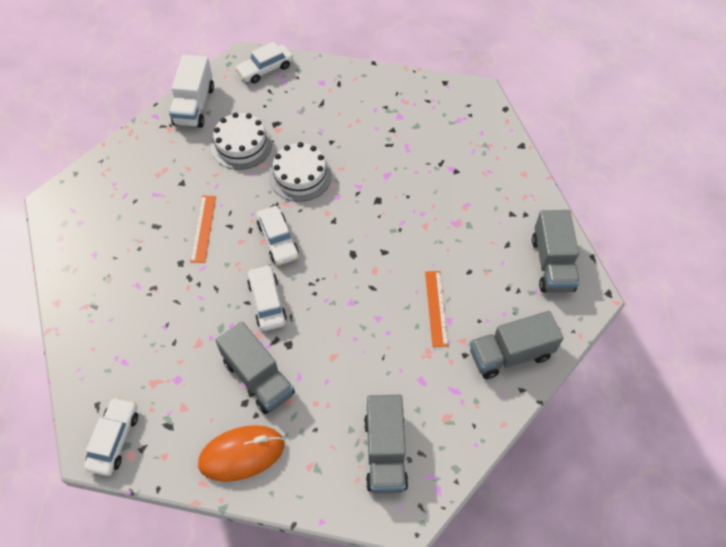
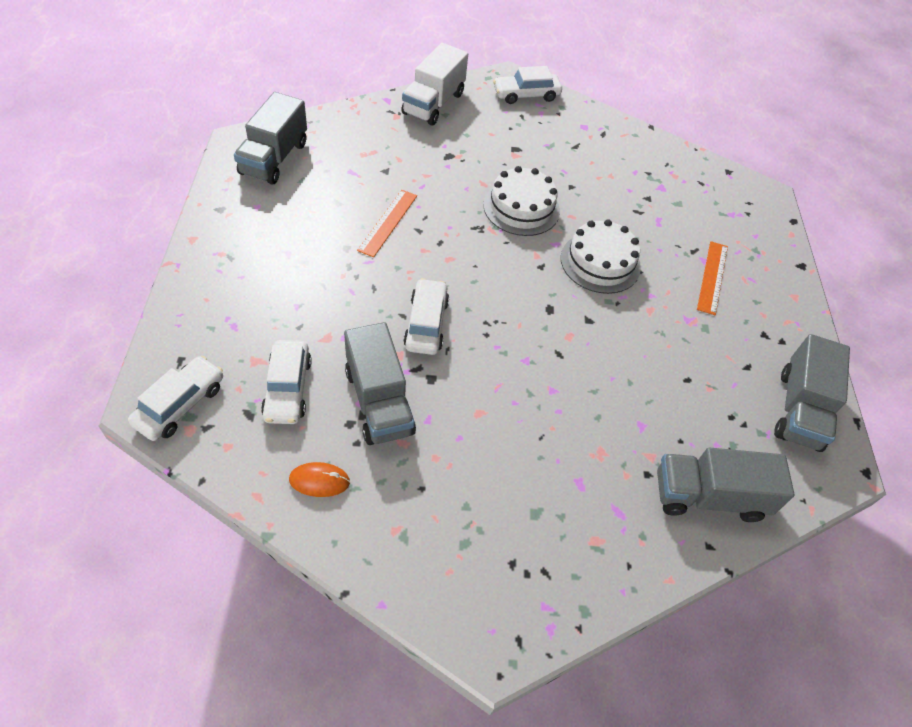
camera: 15 degrees right, 5 degrees down
(241, 145) = (468, 156): white cake -> white cake (600, 262)
(241, 454) = (319, 481): orange mouse -> orange mouse, size x0.52
(278, 240) = (467, 263): white car -> white car (287, 388)
(385, 452) = (499, 551): grey truck -> grey truck (274, 158)
(436, 308) = (630, 405): orange ruler -> orange ruler (712, 277)

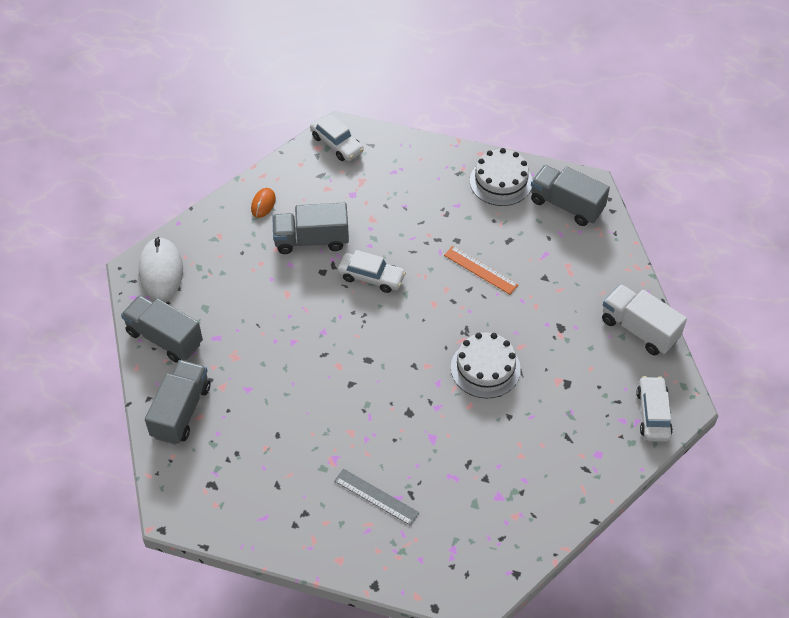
camera: 110 degrees right, 0 degrees up
(287, 388) = (335, 195): white car -> none
(488, 600) = (161, 271): none -> white mouse
(600, 262) = (410, 411): white cake -> white cake (501, 181)
(712, 277) = (376, 497): orange ruler -> grey ruler
(799, 409) = (228, 506): grey truck -> grey truck (164, 338)

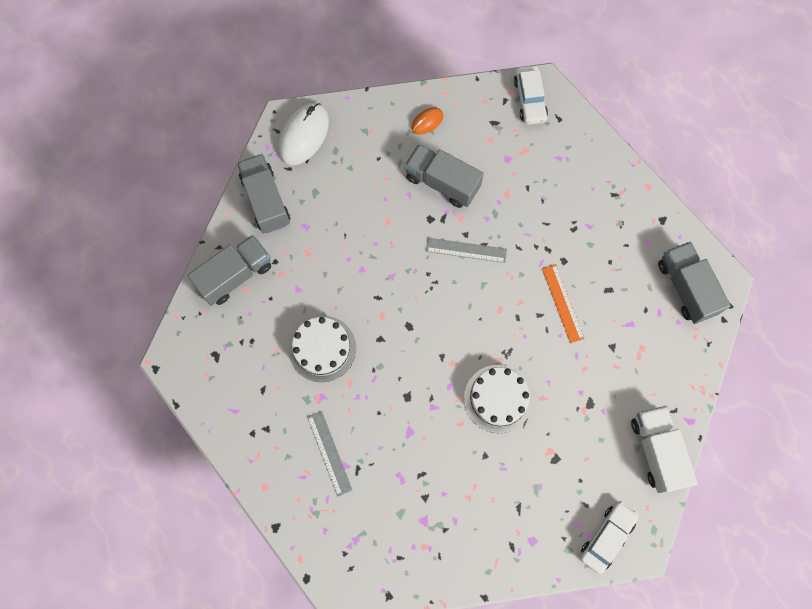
camera: 35 degrees right, 20 degrees up
(371, 277) = (466, 250): white car -> grey ruler
(501, 181) = (645, 226): white cake -> white cake (322, 348)

